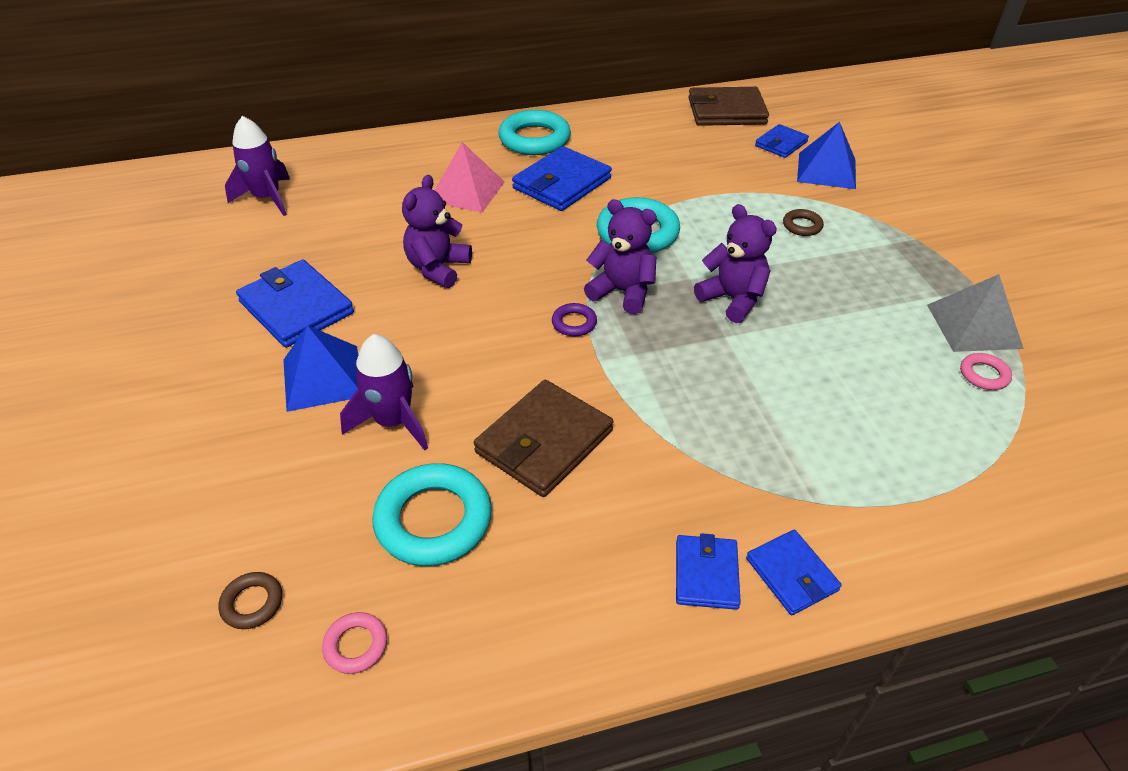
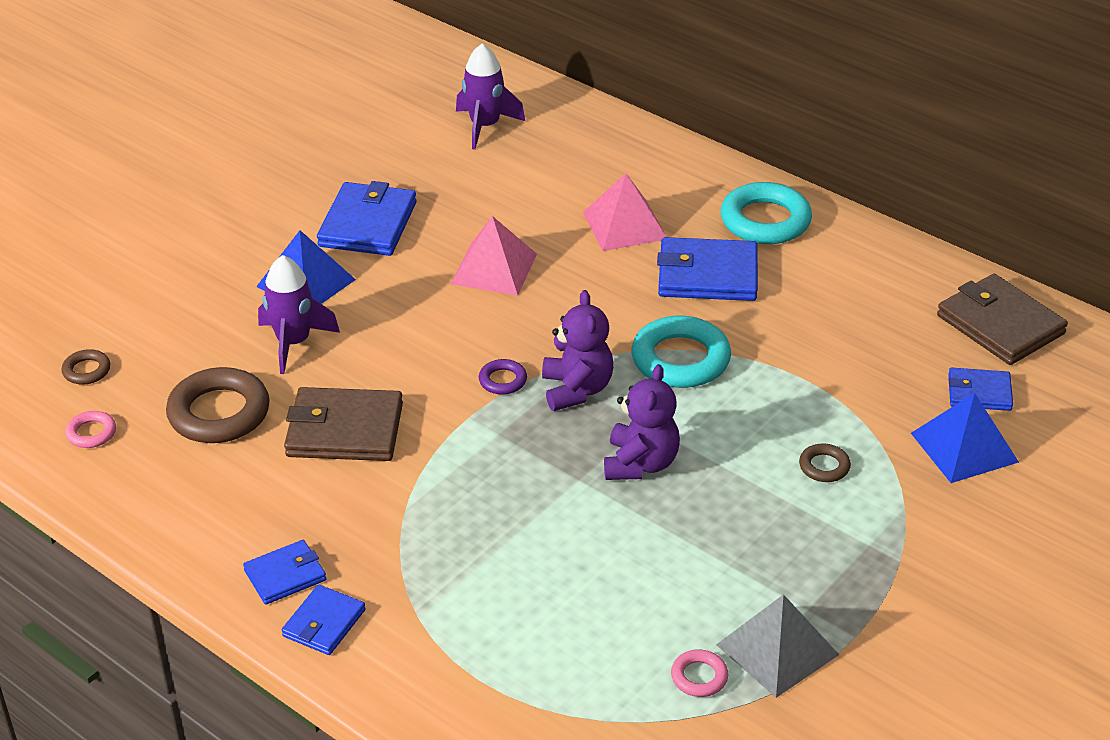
camera: 55 degrees right, 5 degrees down
(433, 520) = (219, 413): turquoise ring -> brown ring
(438, 268) = (494, 268): purple teddy bear -> pink pyramid

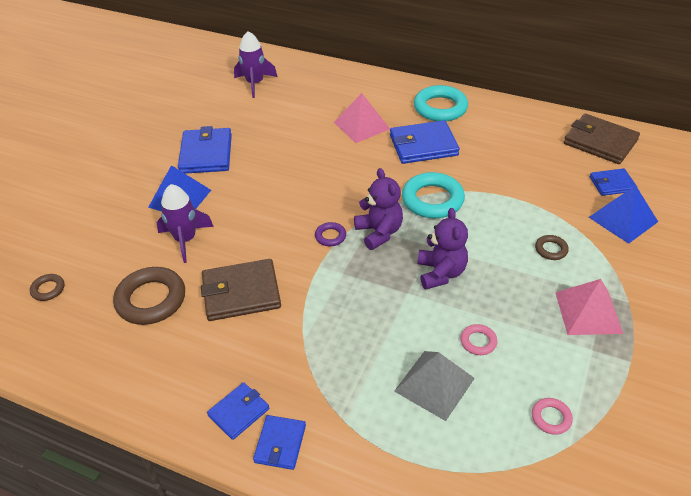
camera: 15 degrees left, 5 degrees up
(91, 433) = (64, 335): pink ring -> pink ring (478, 342)
(494, 268) = (295, 166): pink pyramid -> pink pyramid (588, 312)
(777, 649) = (589, 384): grey pyramid -> grey pyramid (434, 384)

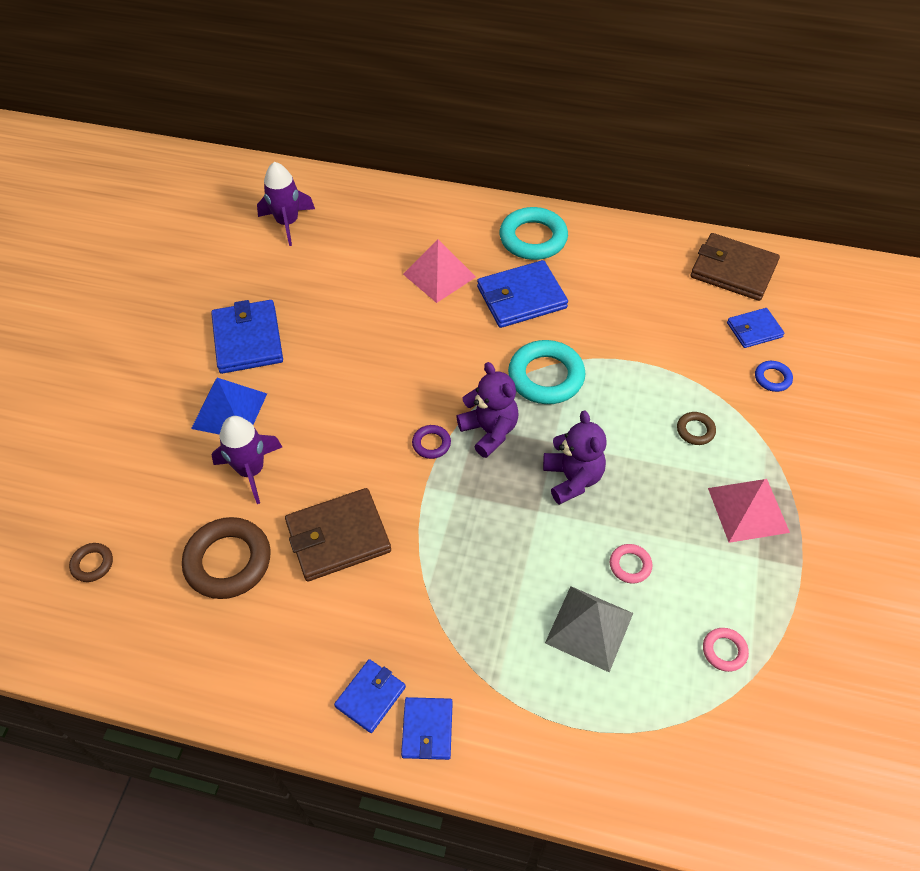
camera: 10 degrees left, 10 degrees up
(623, 219) = (772, 378): blue pyramid -> blue ring

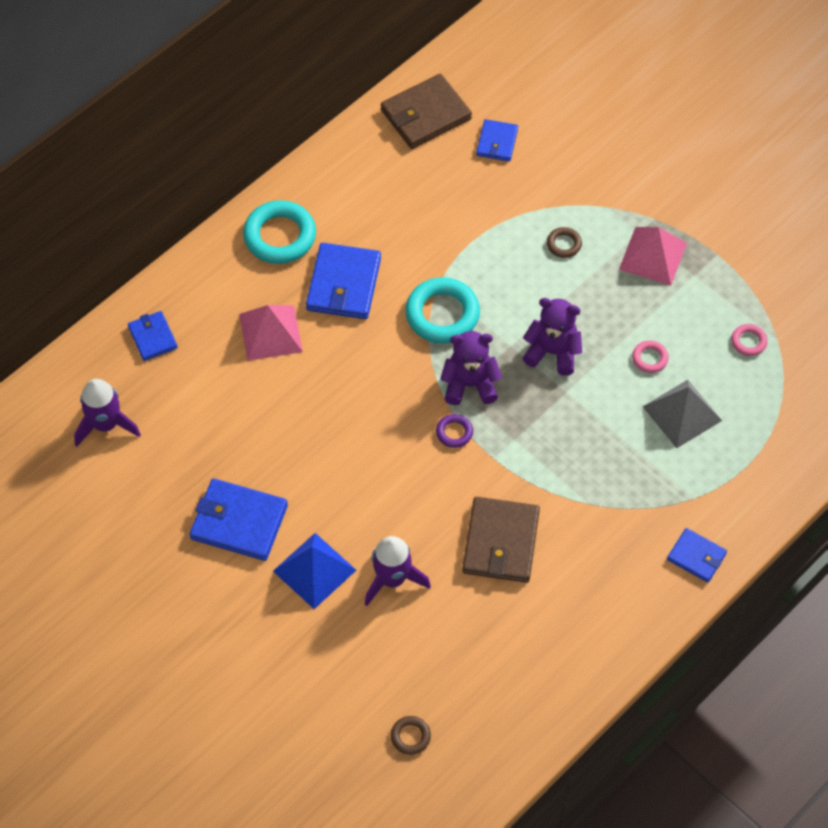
camera: 60 degrees left, 5 degrees up
(228, 561) = (473, 632): brown ring -> none
(370, 697) = (650, 582): blue wallet -> blue wallet (153, 337)
(772, 378) = (551, 162): blue ring -> none

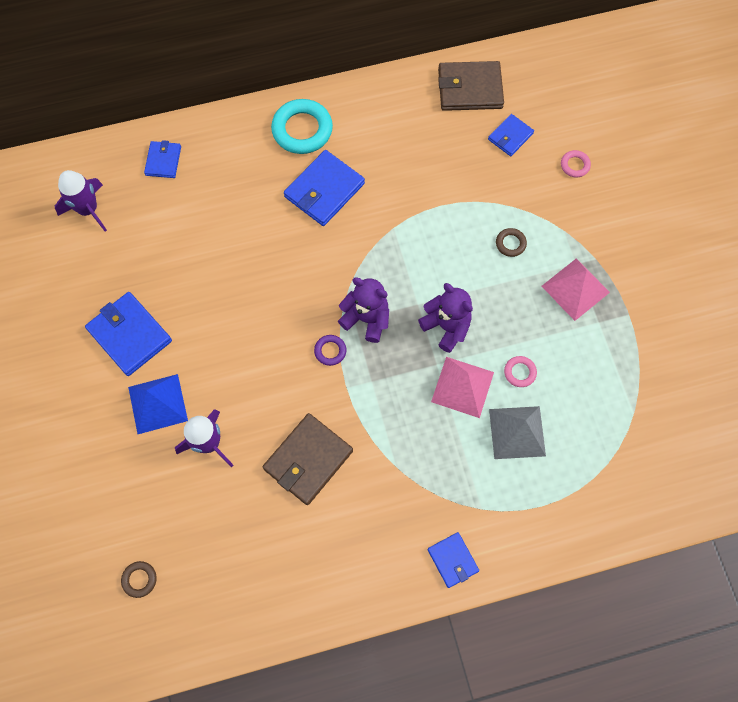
camera: 30 degrees right, 10 degrees up
(270, 332) = (247, 200): pink pyramid -> pink pyramid (462, 386)
(442, 314) = (382, 252): turquoise ring -> none
(748, 342) = (609, 401): pink ring -> pink ring (575, 165)

